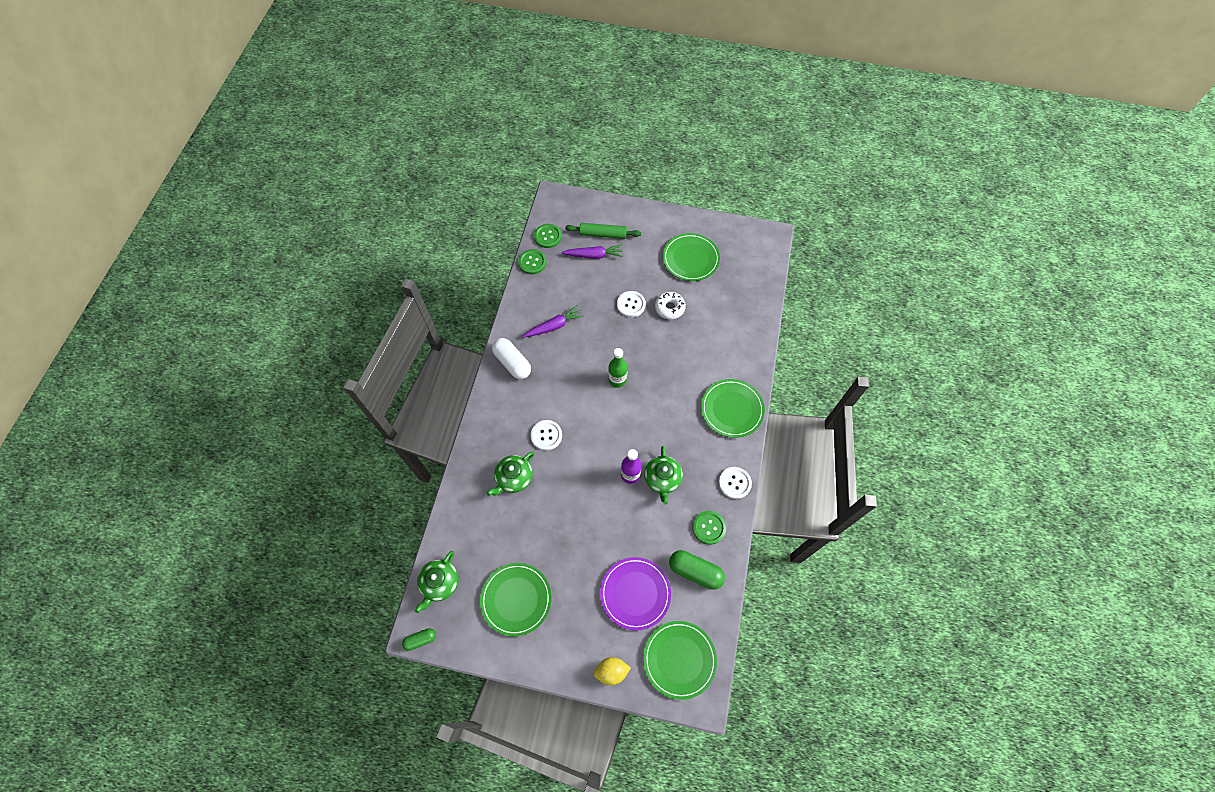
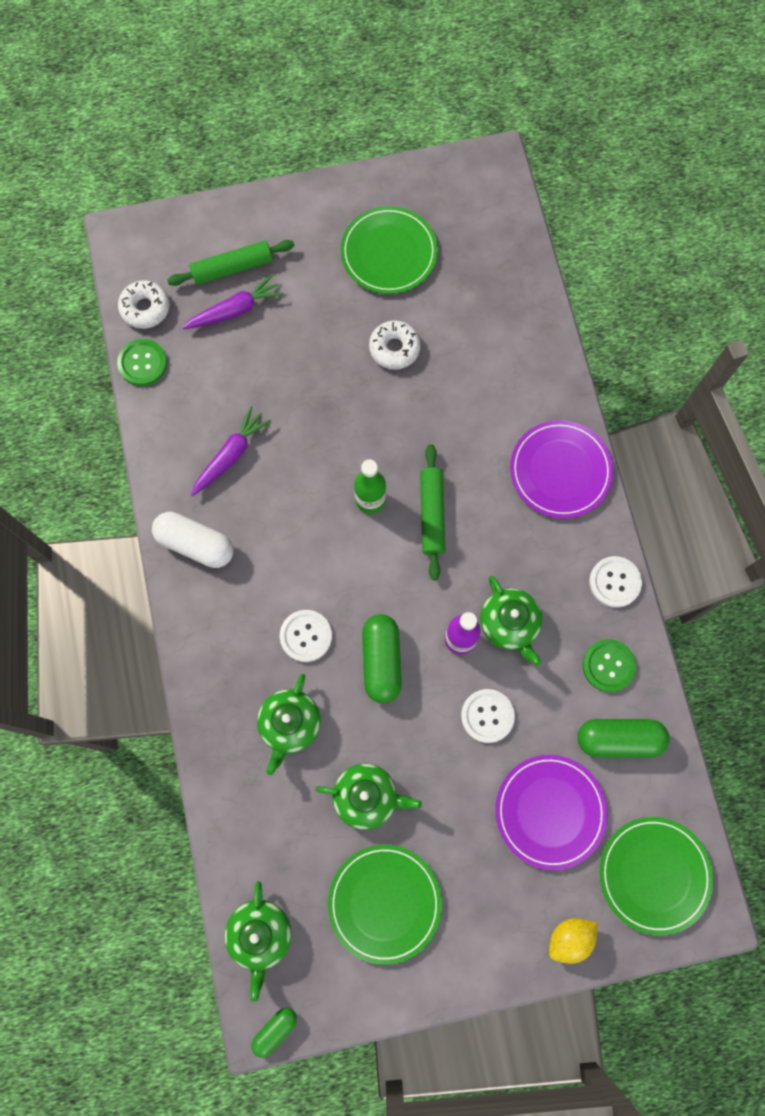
camera: 25 degrees left, 10 degrees up
(536, 536) = (367, 797): none -> green teapot
(547, 236) = (145, 308): green button -> white donut
(581, 467) = (381, 661): none -> green capsule
(631, 304) = (333, 368): white button -> white button (487, 716)
(647, 402) = (431, 514): none -> green rolling pin
(732, 409) = (560, 470): green plate -> purple plate

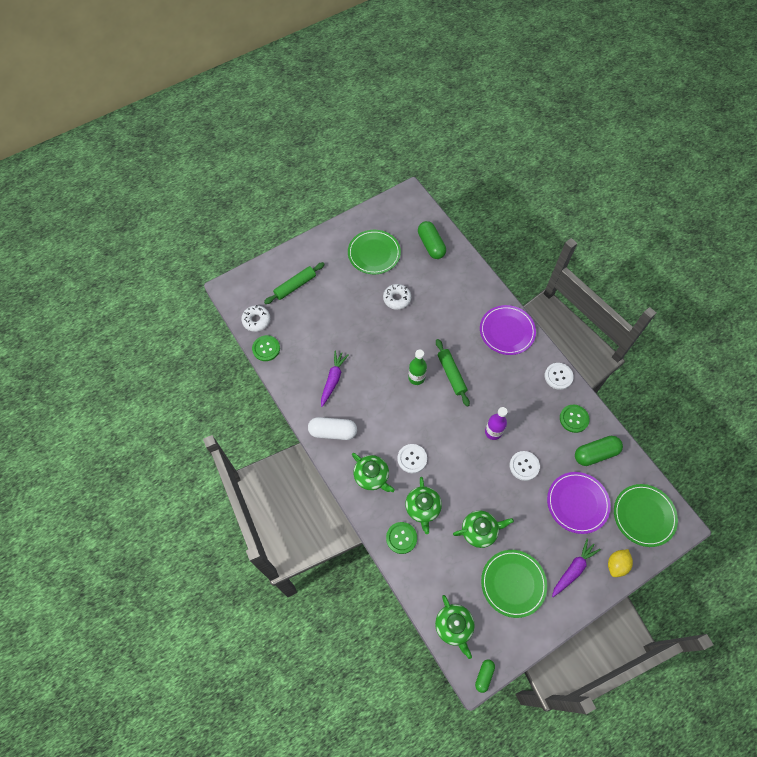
camera: 20 degrees left, 10 degrees down
(235, 310) = (305, 306): purple carrot -> purple carrot (573, 569)
(235, 761) = (401, 538): none -> green button
(381, 661) = (457, 457): green capsule -> green capsule (431, 245)
(509, 624) = (515, 415): green teapot -> green teapot (372, 476)

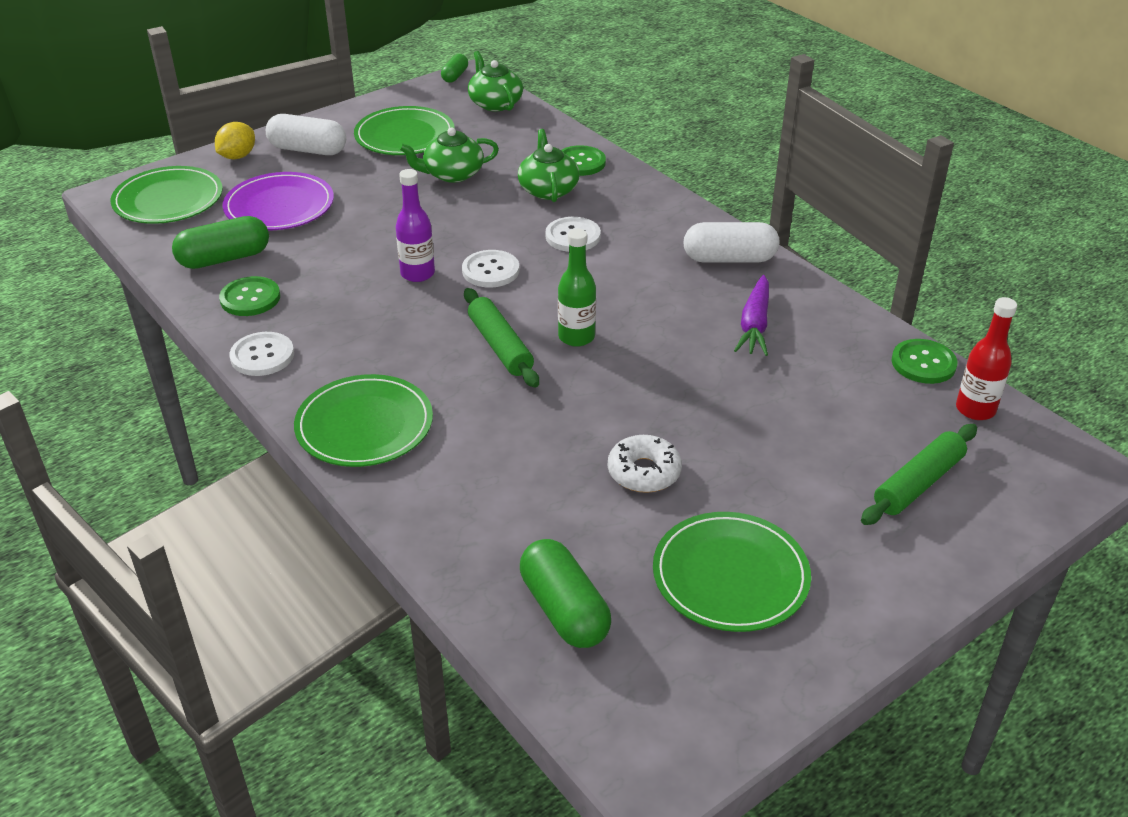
camera: 175 degrees right, 25 degrees down
(256, 320) = (975, 409): white donut -> red bottle
(372, 476) = (642, 215): green teapot -> none
(507, 331) = (364, 425): purple plate -> green plate
(524, 466) = (365, 238): white button -> white button (490, 271)
(573, 569) = (308, 150): purple carrot -> white capsule

